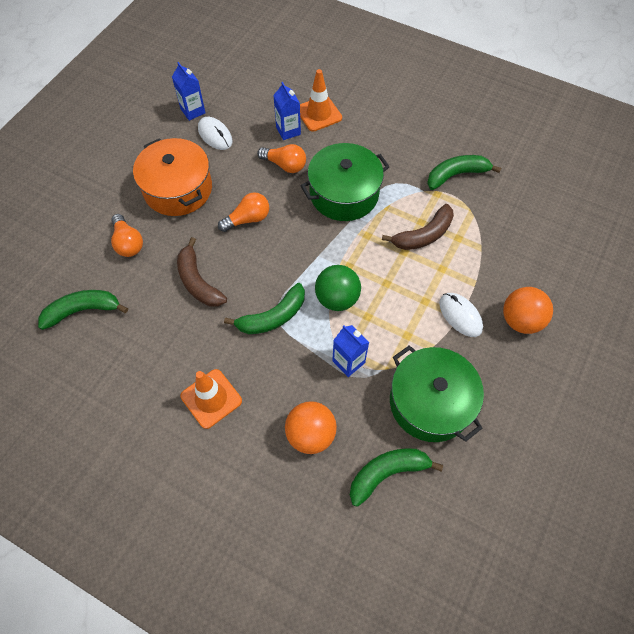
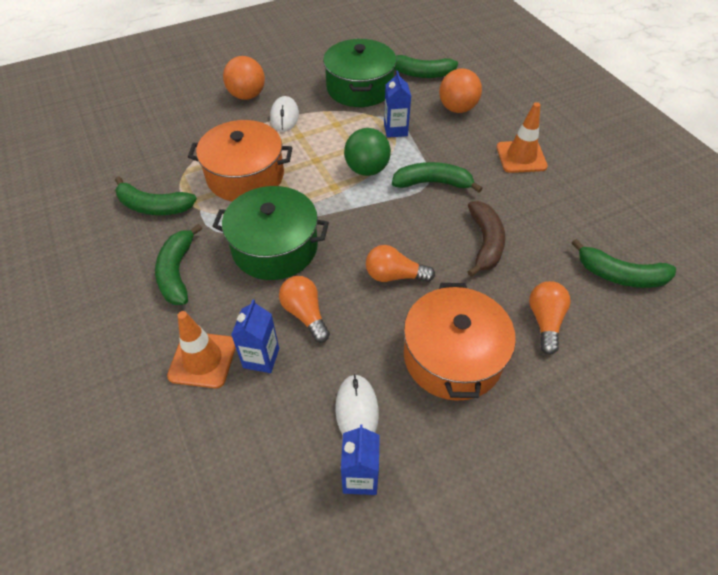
camera: 145 degrees left, 10 degrees down
(387, 145) = (177, 272): none -> green banana
(423, 235) = (245, 176): brown banana -> orange pot

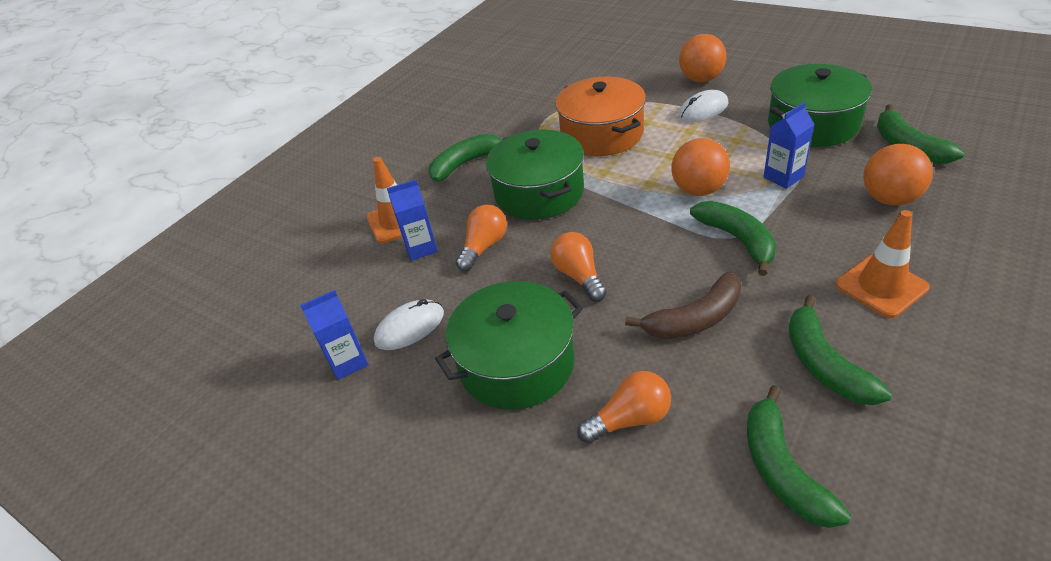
camera: 65 degrees right, 10 degrees down
(154, 206) = (518, 116): green banana -> green banana (824, 364)
(367, 169) = (698, 189): green ball -> orange ball
(452, 356) = (516, 363): orange pot -> green pot

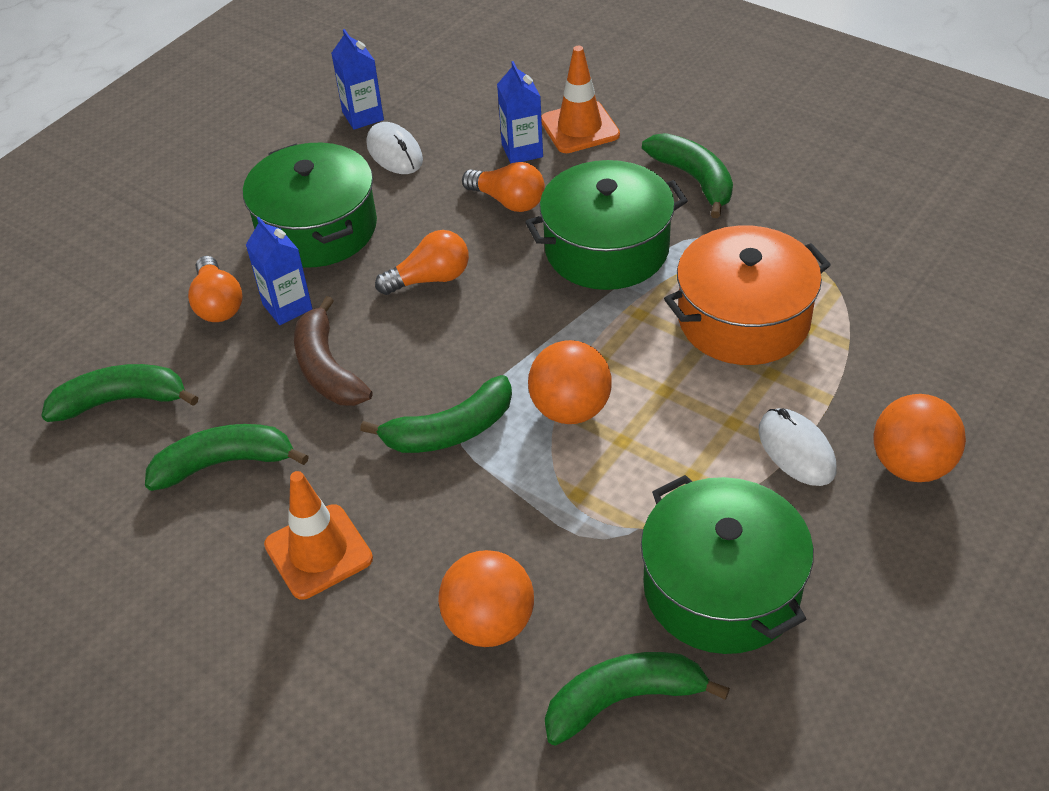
camera: 90 degrees right, 5 degrees up
(783, 177) = (577, 511): blue carton -> blue carton (287, 307)

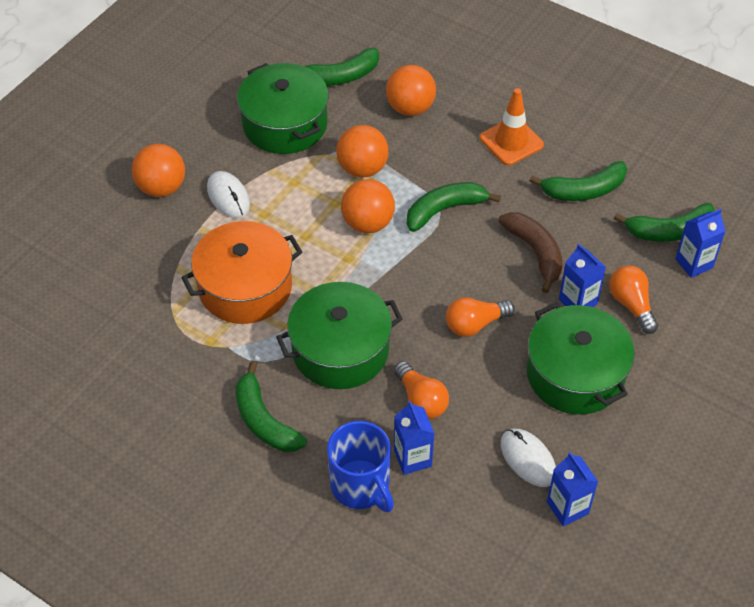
camera: 175 degrees right, 5 degrees up
(109, 356) = (694, 263): none -> blue carton
(508, 201) = (421, 400): orange light bulb -> orange light bulb turned 150 degrees counterclockwise
(579, 128) = (361, 486): orange traffic cone -> blue mug
(579, 500) = (362, 168): none -> orange ball

